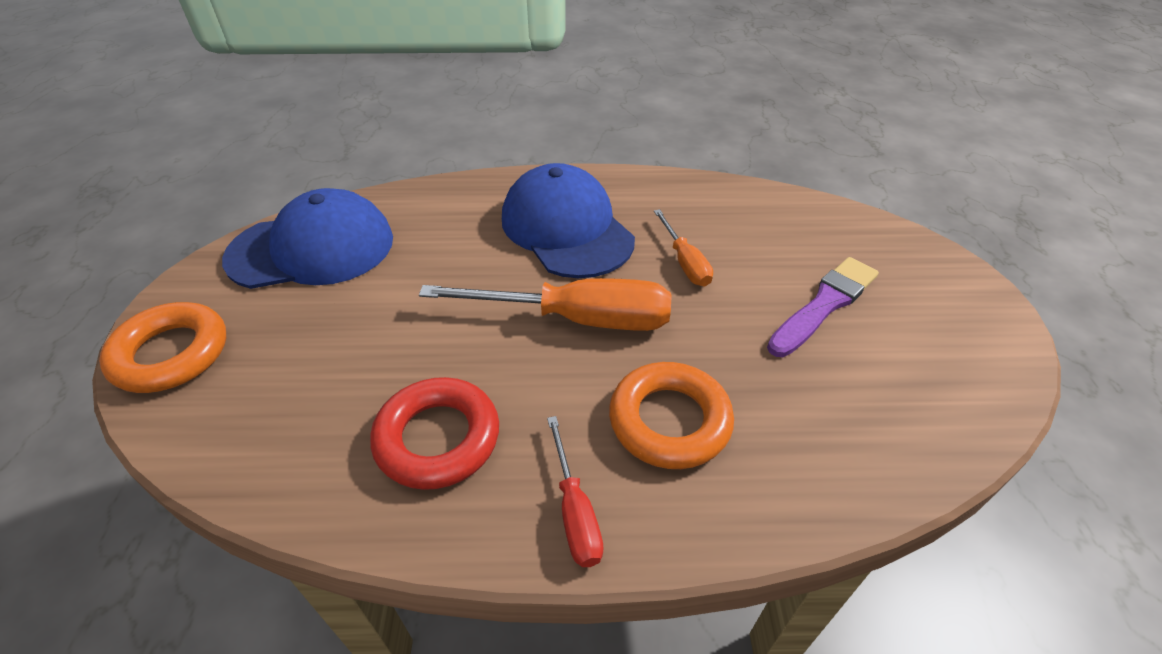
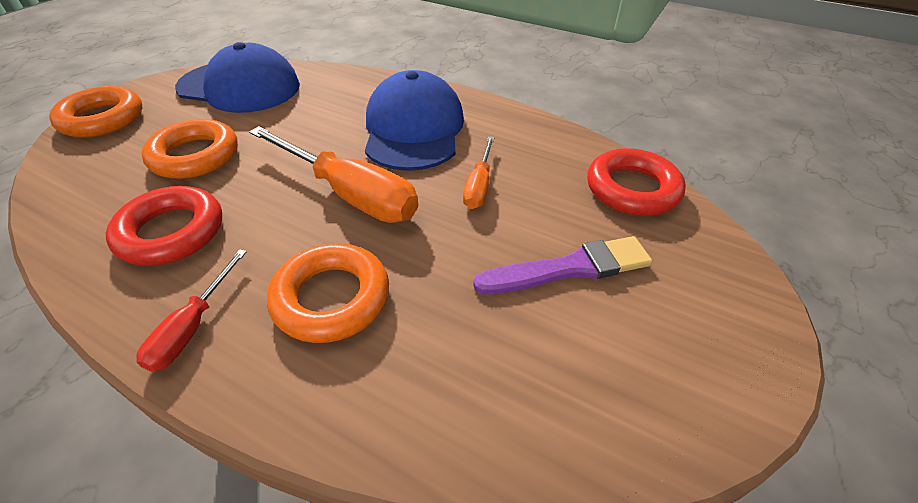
camera: 30 degrees right, 0 degrees up
(359, 348) = (195, 156): none -> orange ring
(805, 216) = (632, 189): none -> red ring

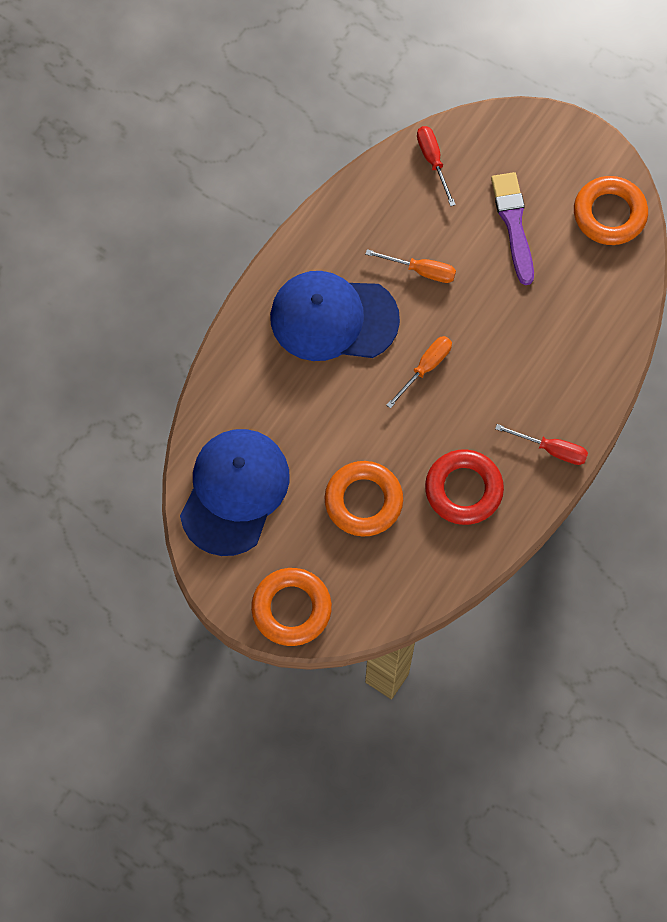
camera: 85 degrees left, 25 degrees up
(331, 298) = (532, 371): orange ring -> orange ring (609, 214)
(349, 194) = (425, 368): orange screwdriver -> orange screwdriver, size x0.53
(632, 189) = (433, 161): red ring -> red screwdriver

